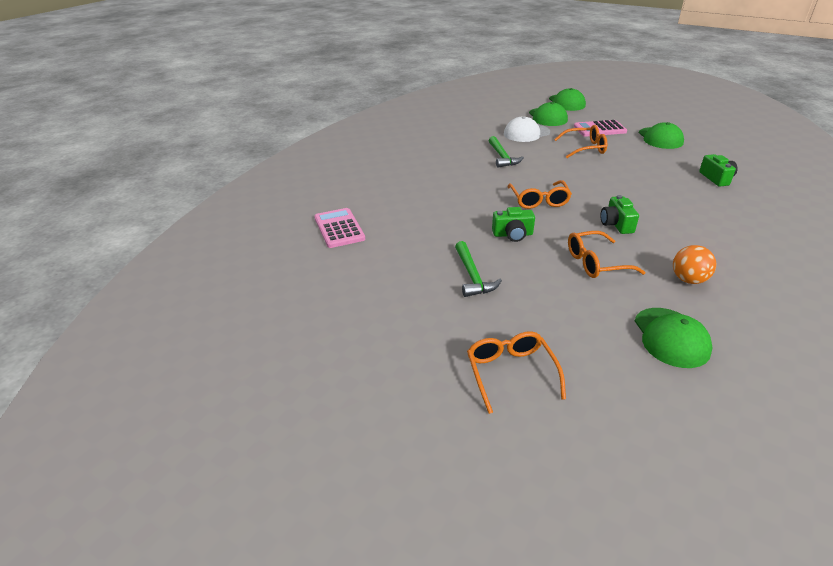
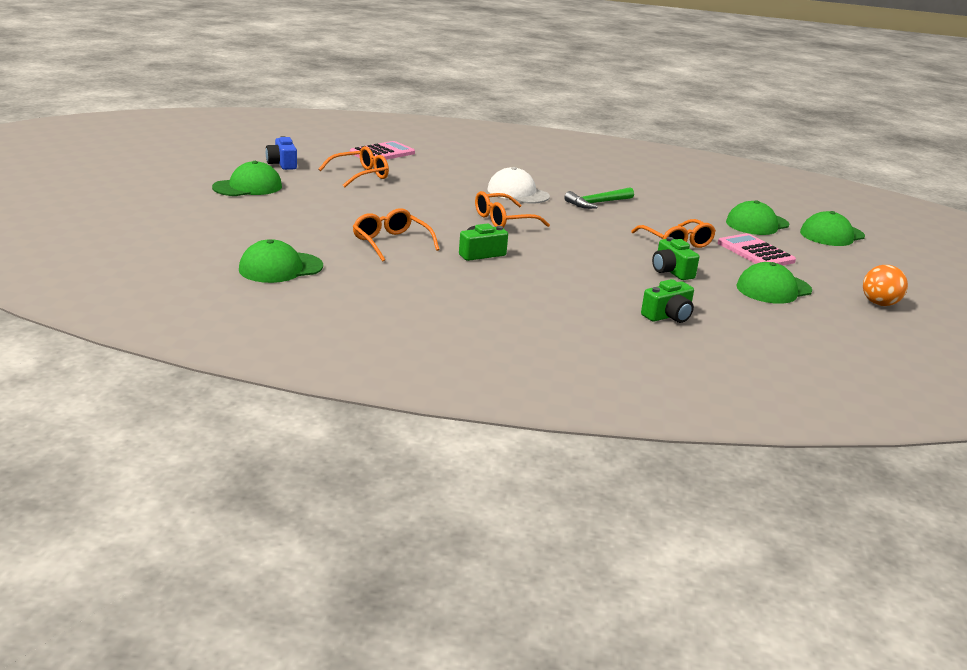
camera: 65 degrees right, 10 degrees down
(349, 297) = (282, 164): none -> blue camera
(423, 333) = (248, 187): none -> green cap
(472, 276) = (336, 198): green hammer -> none
(511, 374) = (209, 213): orange glasses -> orange glasses (359, 175)
(512, 234) = (420, 210): green camera -> green camera (671, 271)
(526, 133) = (685, 213): white cap -> white cap (517, 193)
(688, 280) = (385, 281): orange ball -> orange ball (879, 304)

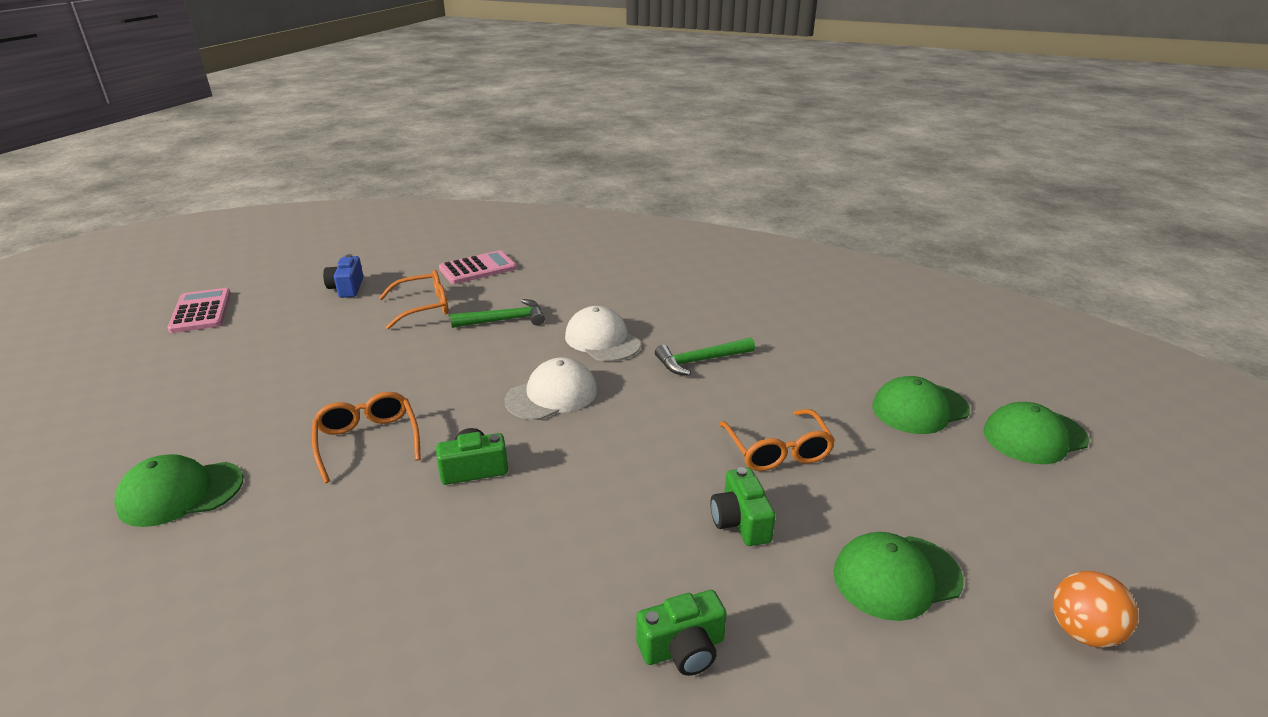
camera: 15 degrees right, 5 degrees up
(248, 187) = (274, 328): green cap -> none
(433, 182) = (504, 320): none -> green hammer
(504, 220) = (552, 395): orange glasses -> white cap
(755, 252) = (895, 477): pink calculator -> pink calculator (201, 311)

